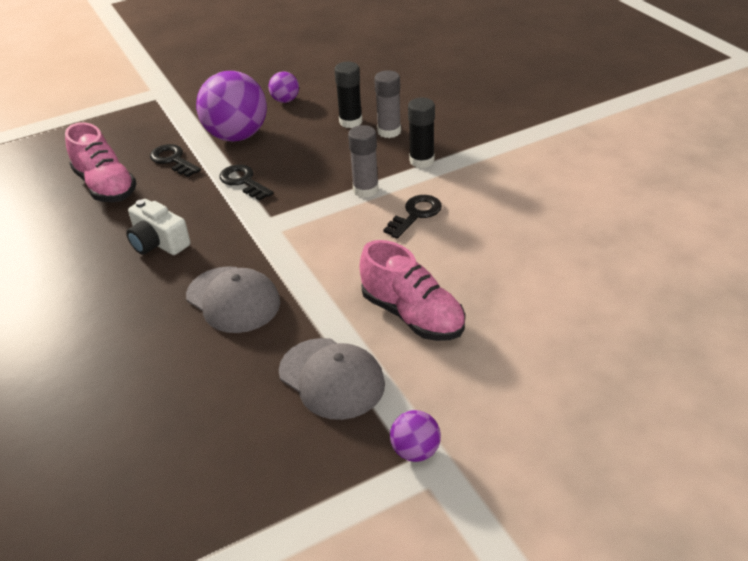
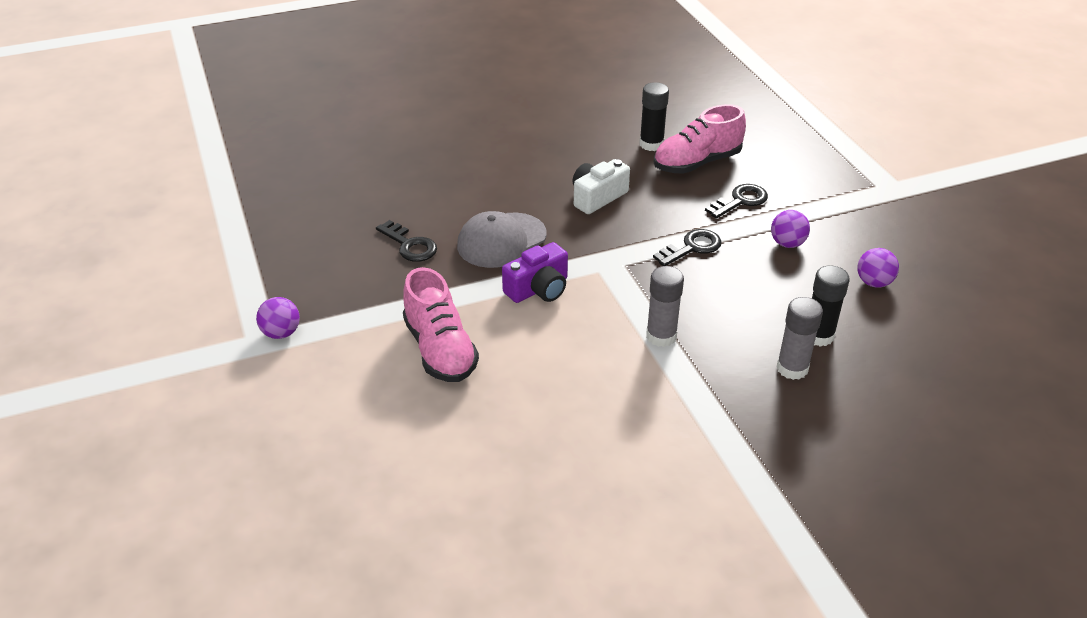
camera: 95 degrees right, 0 degrees up
(237, 136) = (787, 243): purple ball -> purple ball, size x0.47
(311, 264) = (538, 289): none -> purple camera
(331, 378) = (381, 293): grey cap -> none
(412, 315) = (440, 350): pink shoe -> pink shoe turned 75 degrees counterclockwise
(416, 214) = (605, 371): black key -> black key (410, 245)
(422, 161) = (718, 390): black glue stick -> black glue stick (651, 144)

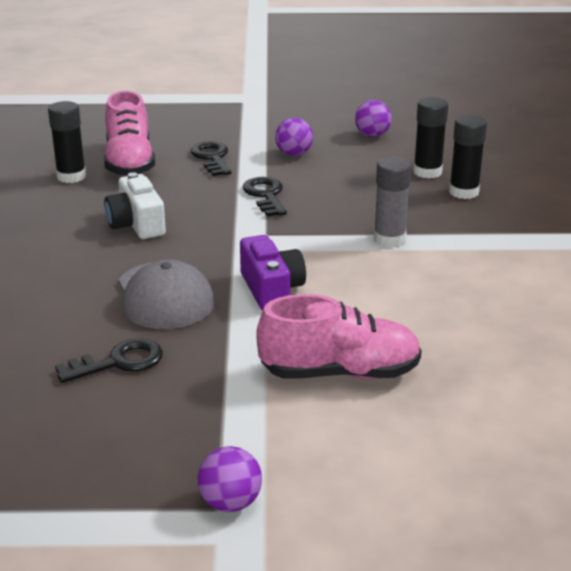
camera: 70 degrees left, 10 degrees down
(792, 368) = (463, 192): grey glue stick -> black glue stick

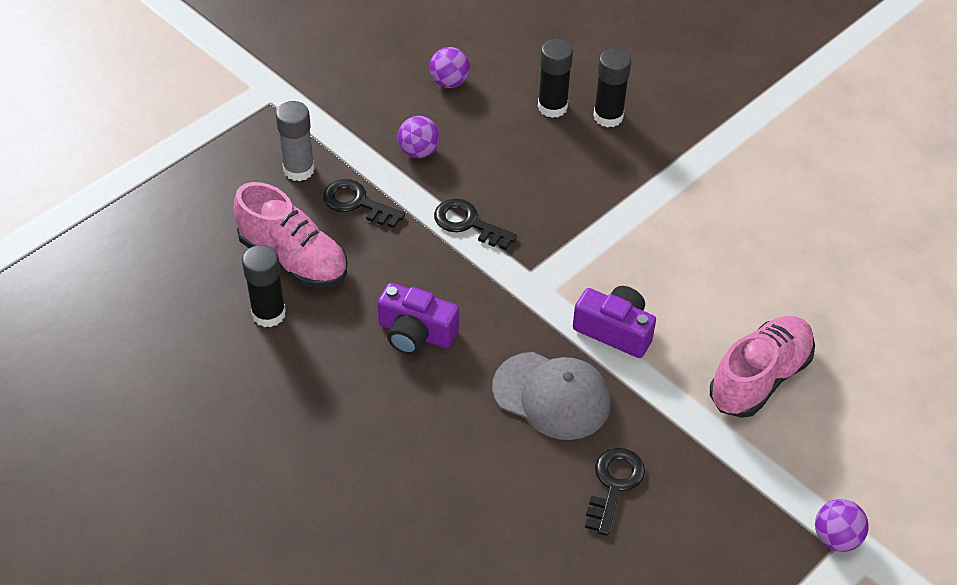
camera: 45 degrees left, 20 degrees up
(137, 224) = (416, 333): white camera -> purple camera
(389, 239) = (624, 213): grey glue stick -> grey glue stick (299, 169)

